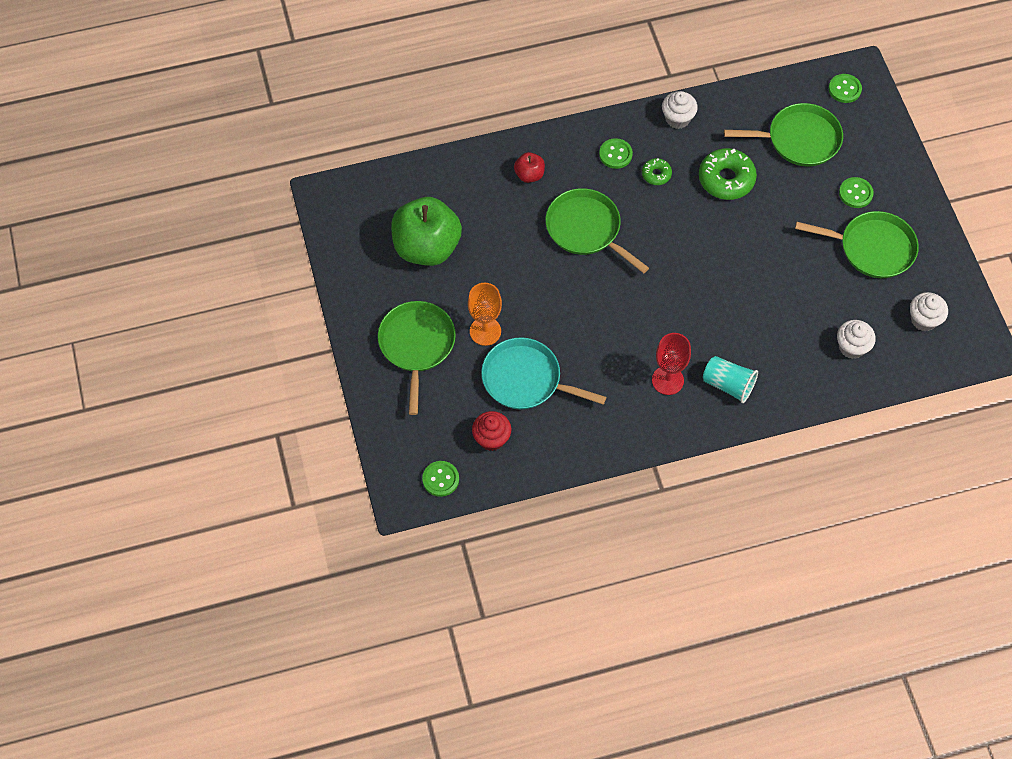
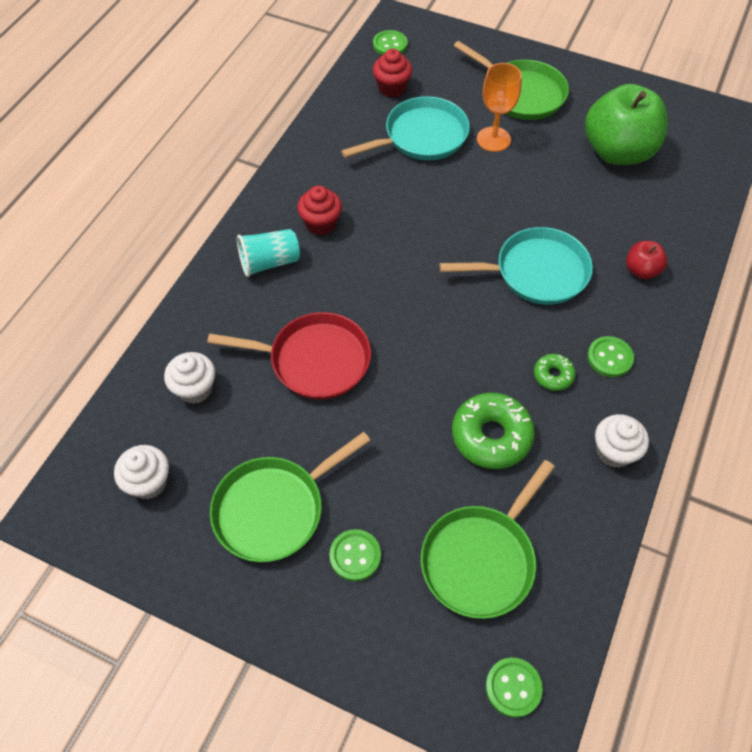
camera: 130 degrees right, 5 degrees down
(586, 229) = (536, 272): green pan -> turquoise pan
(667, 380) = (321, 224): red goblet -> red cupcake
(769, 300) = (315, 360): none -> red pan

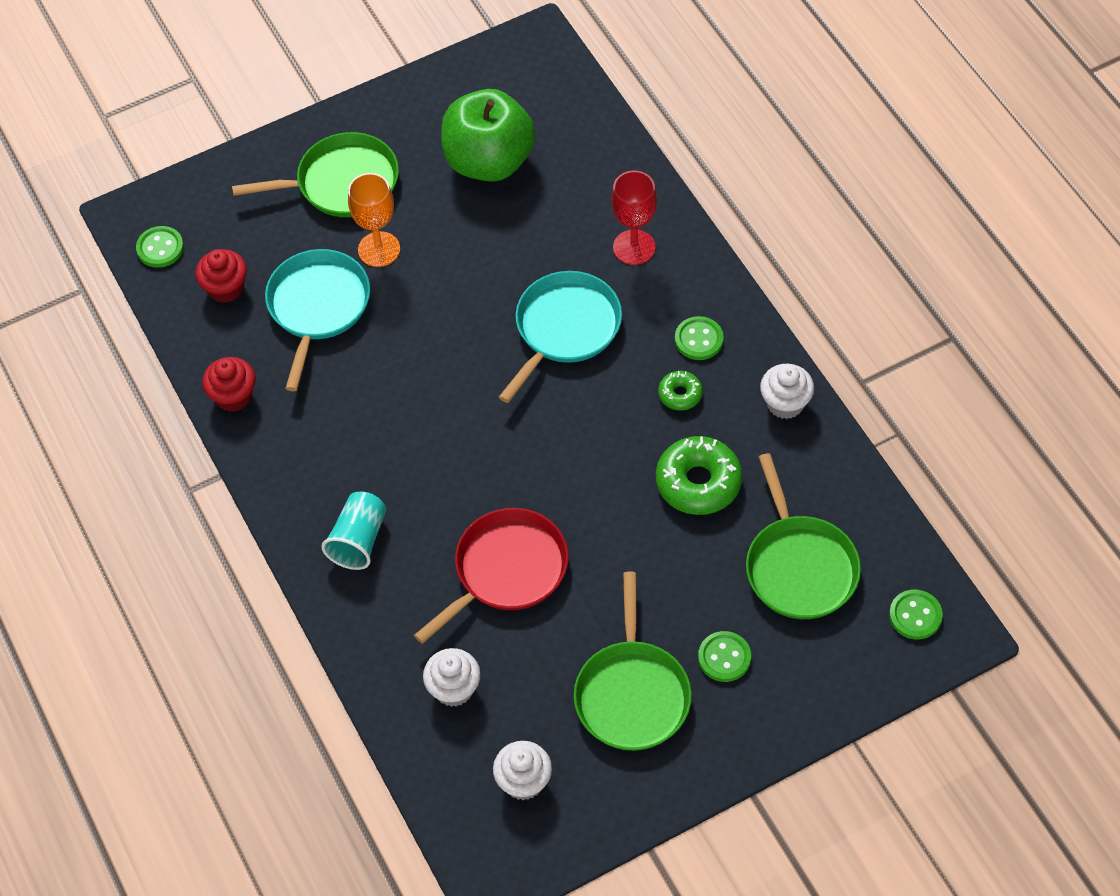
camera: 50 degrees left, 0 degrees up
(321, 224) = (350, 466): red cupcake -> red cupcake (233, 396)
(641, 270) = (634, 247): red apple -> red goblet

